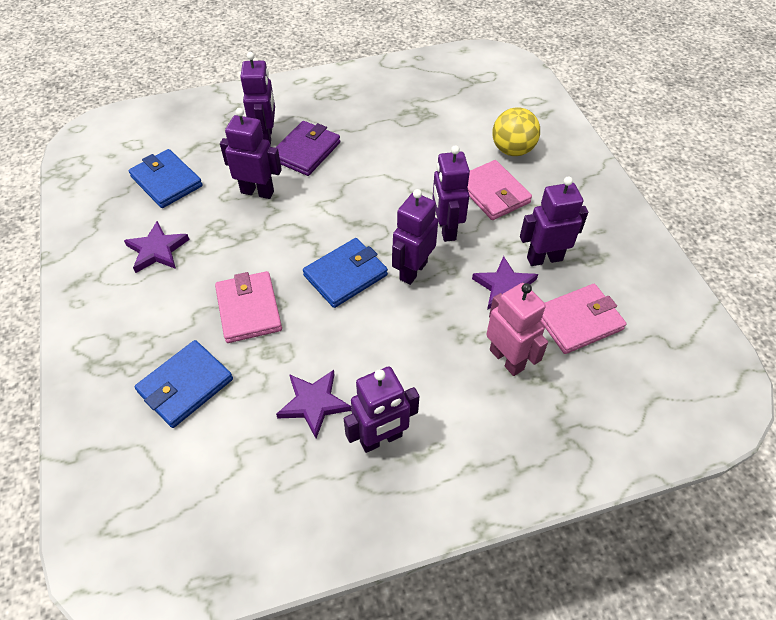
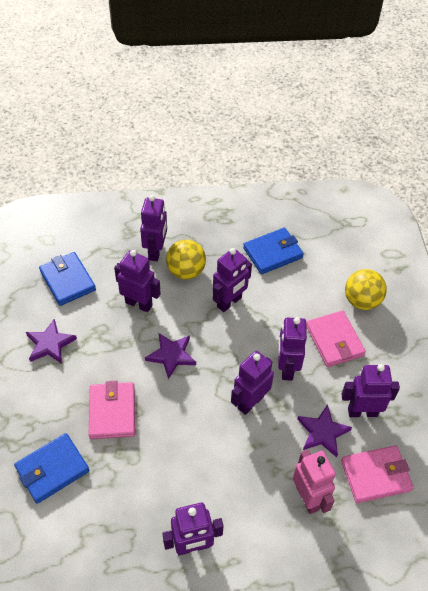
camera: 10 degrees right, 0 degrees up
(306, 151) = (186, 271): purple wallet -> yellow ball
(314, 403) = (147, 505): purple star -> purple star (171, 355)
(345, 275) = (195, 396): blue wallet -> blue wallet (272, 253)
(364, 174) = (229, 302): none -> purple robot

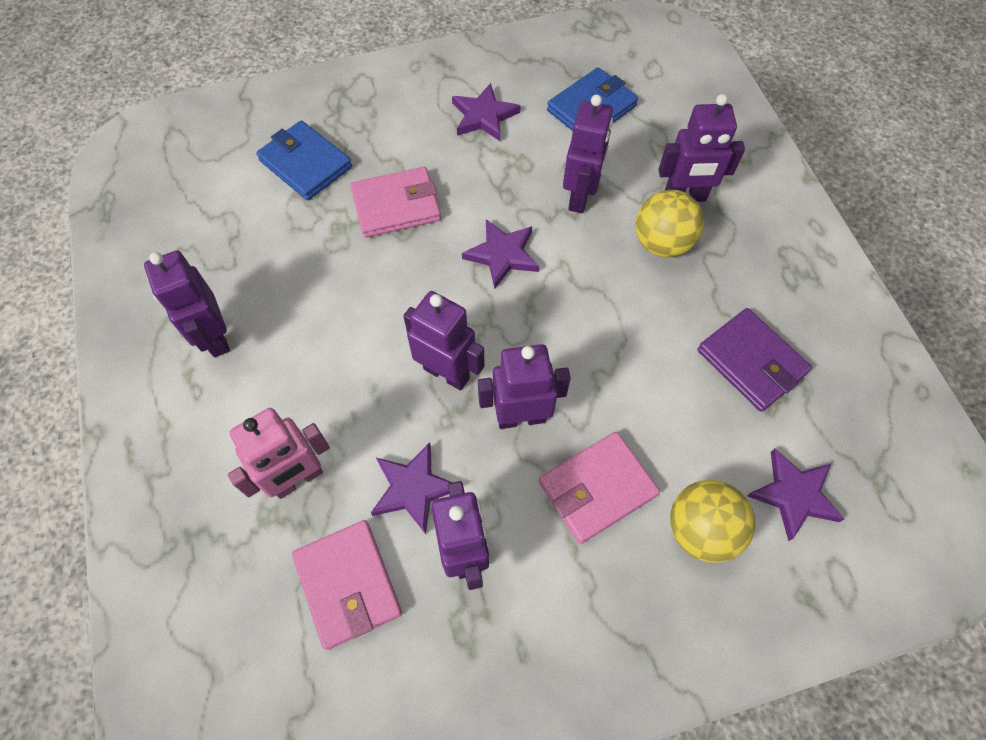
camera: 80 degrees right, 10 degrees up
(229, 302) = (623, 313): purple robot -> none
(272, 253) = (751, 362): blue wallet -> purple wallet
(348, 258) = (793, 494): none -> purple star

